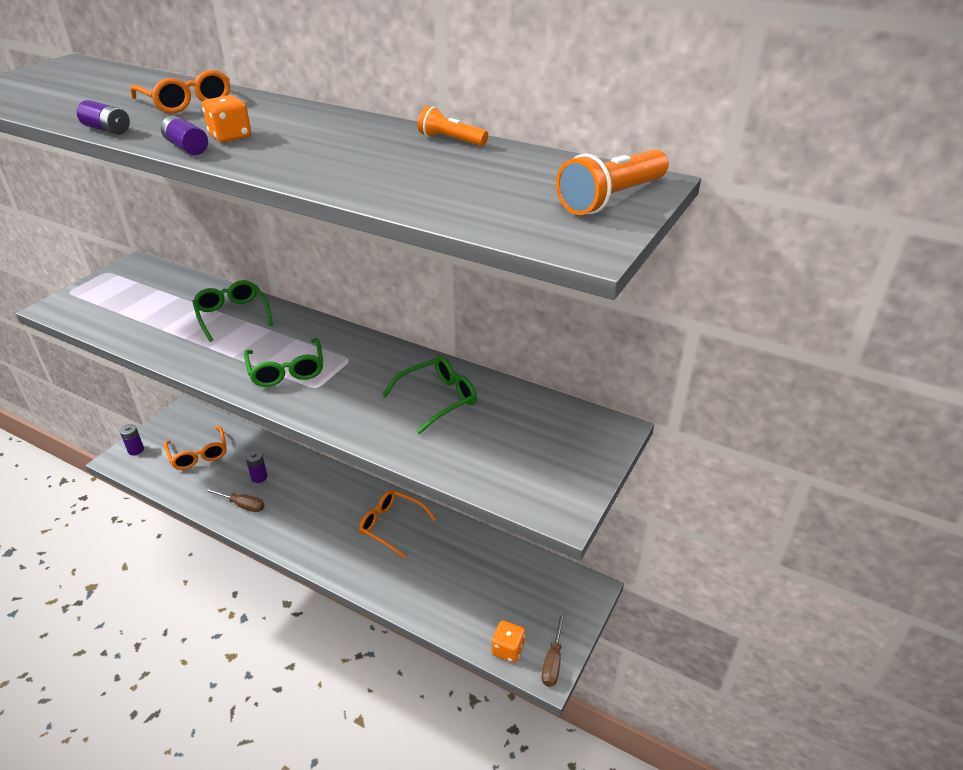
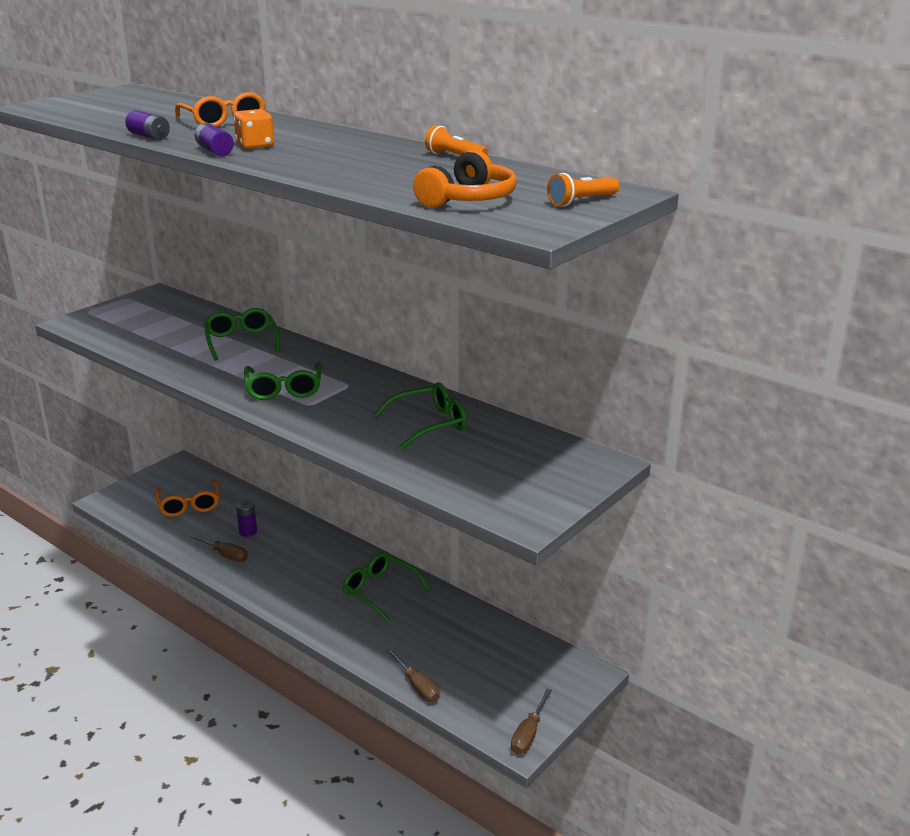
camera: 10 degrees right, 10 degrees down
(136, 450) = (125, 494): purple battery -> none
(392, 526) = (380, 591): orange glasses -> green glasses
(445, 624) = (417, 686): none -> brown screwdriver
(491, 205) = (468, 199): none -> orange headphones
(508, 649) = (481, 717): orange dice -> none
(612, 199) = (581, 201): orange flashlight -> orange flashlight, size x0.62

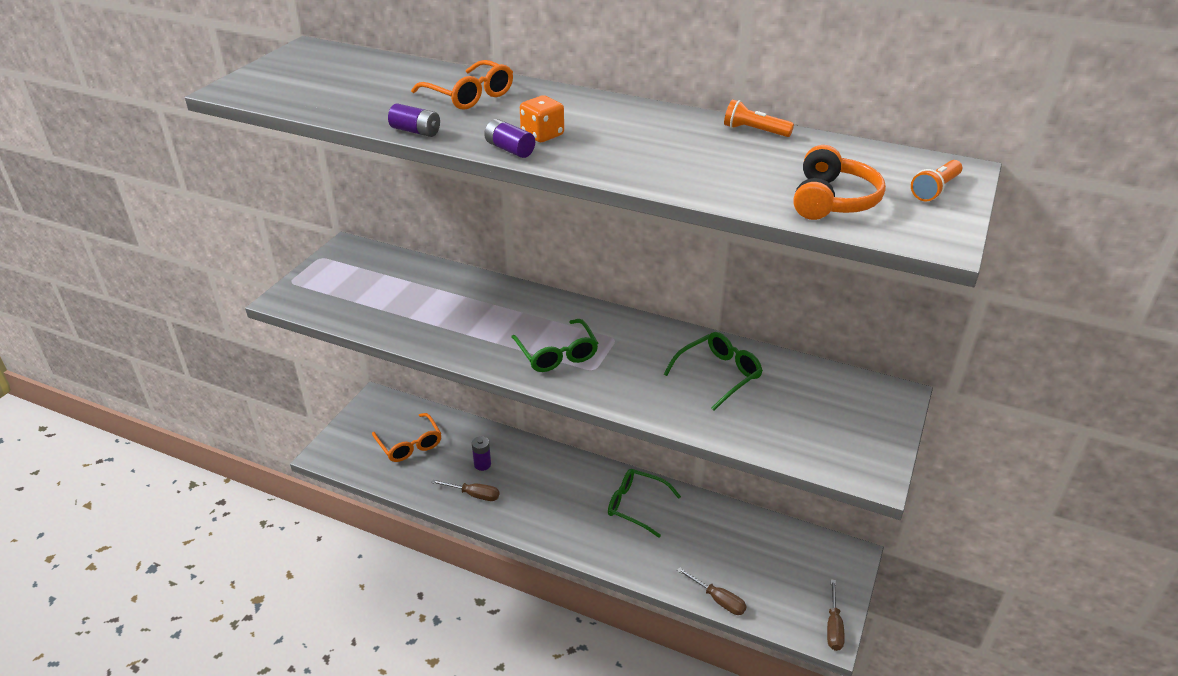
camera: 15 degrees left, 10 degrees up
(241, 341) = (476, 299): green glasses -> none

